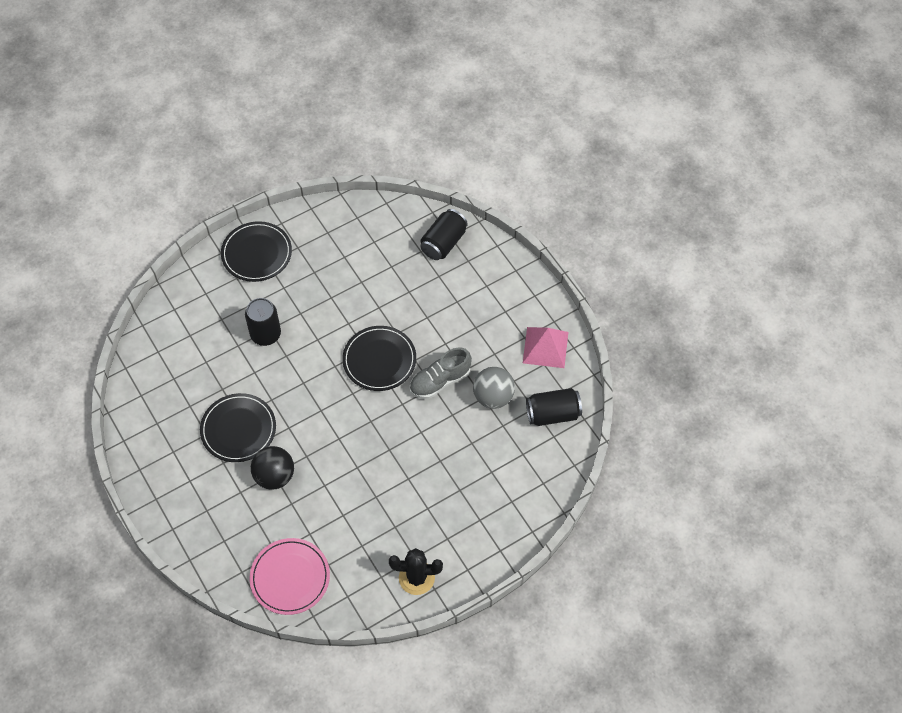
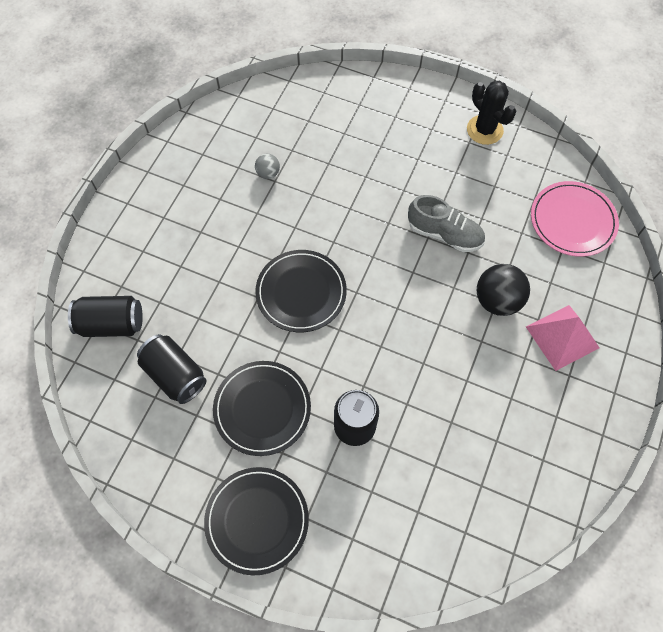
camera: 125 degrees left, 5 degrees up
(238, 429) = (480, 370): black plate -> black plate (262, 409)
(440, 381) = (284, 225): grey shoe -> grey shoe (444, 234)
(493, 397) = (268, 173): grey ball -> grey ball, size x0.53
(545, 347) = (182, 162): pink pyramid -> pink pyramid (562, 337)
(552, 414) = (251, 120): black can -> black can (175, 375)

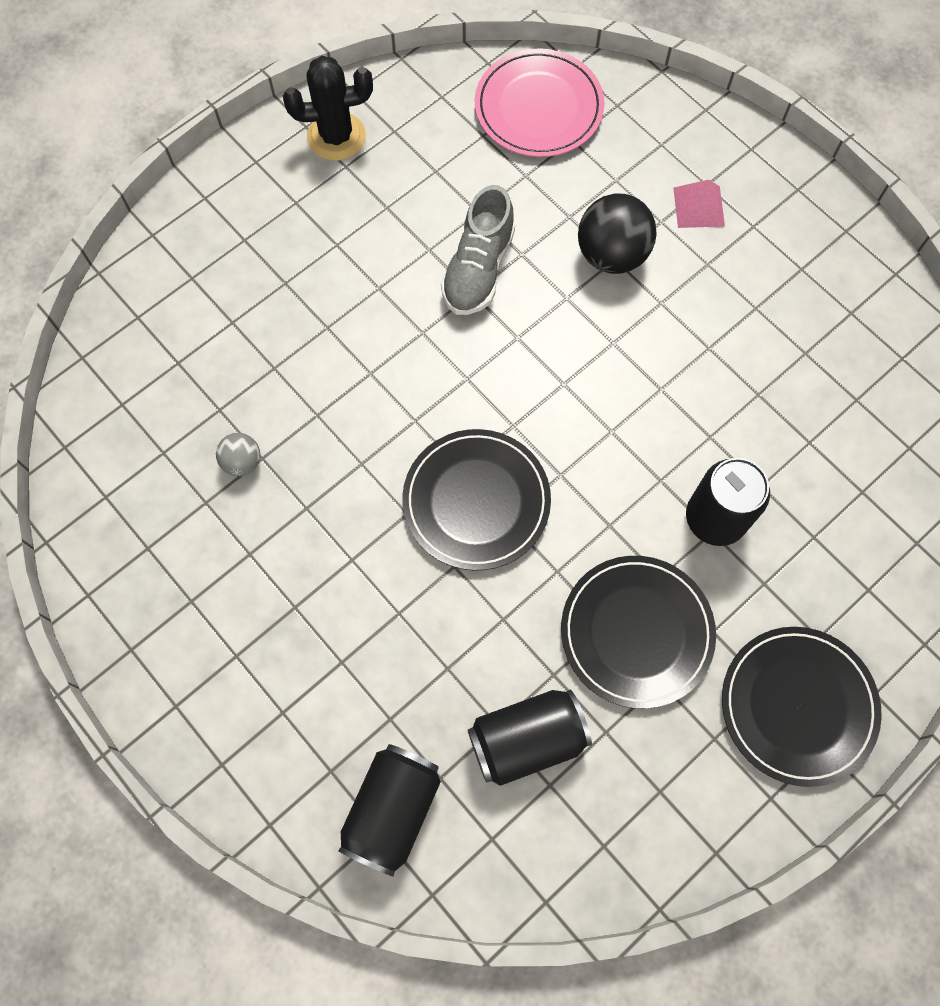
camera: 65 degrees left, 5 degrees up
(444, 234) = (478, 269): grey shoe -> grey shoe turned 150 degrees clockwise
(562, 337) = (698, 207): pink pyramid -> pink pyramid, size x0.62

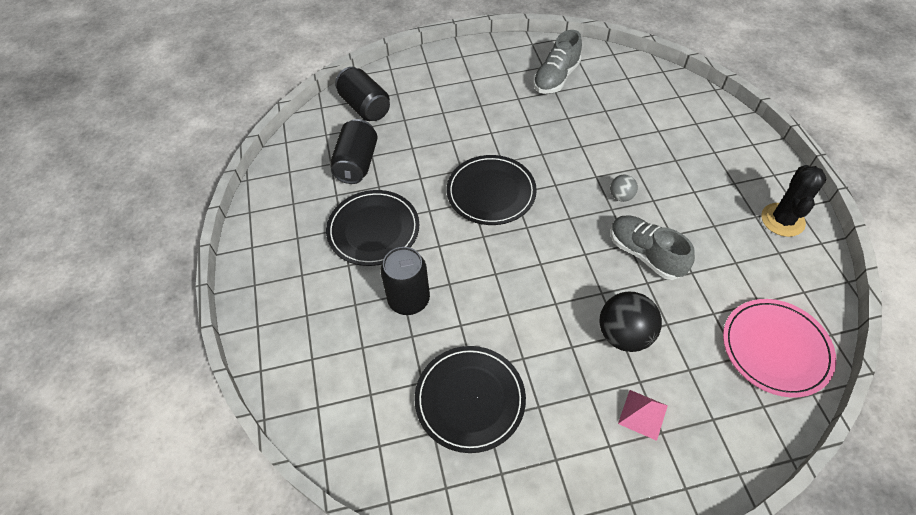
camera: 120 degrees right, 15 degrees down
(169, 514) = (556, 78): none -> grey shoe
(242, 462) = (569, 110): grey ball -> grey ball (621, 196)
(798, 706) = (282, 283): black plate -> black plate (470, 399)

